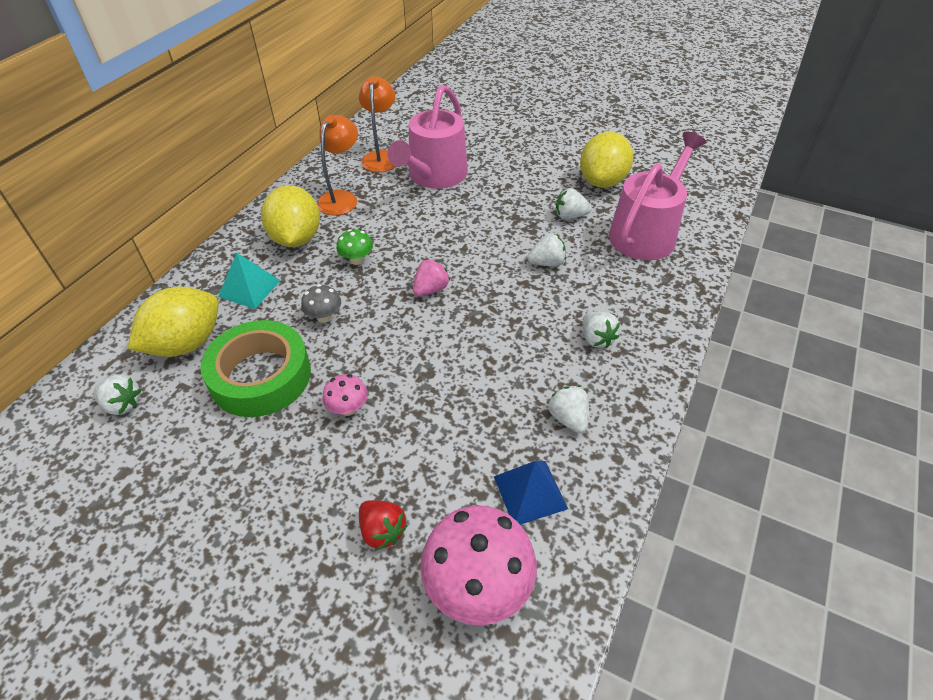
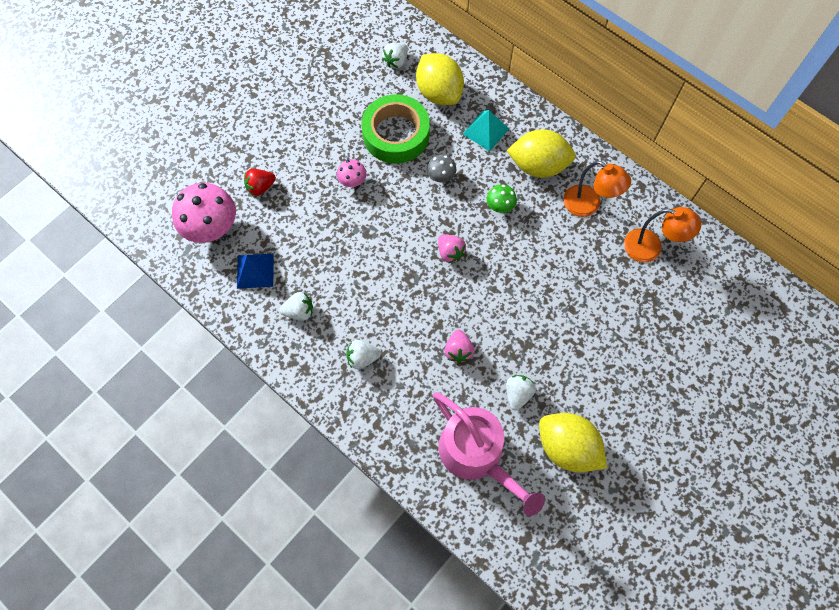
camera: 105 degrees right, 20 degrees up
(434, 176) = (608, 289): pink watering can -> none
(546, 263) = (458, 350): white strawberry -> pink strawberry

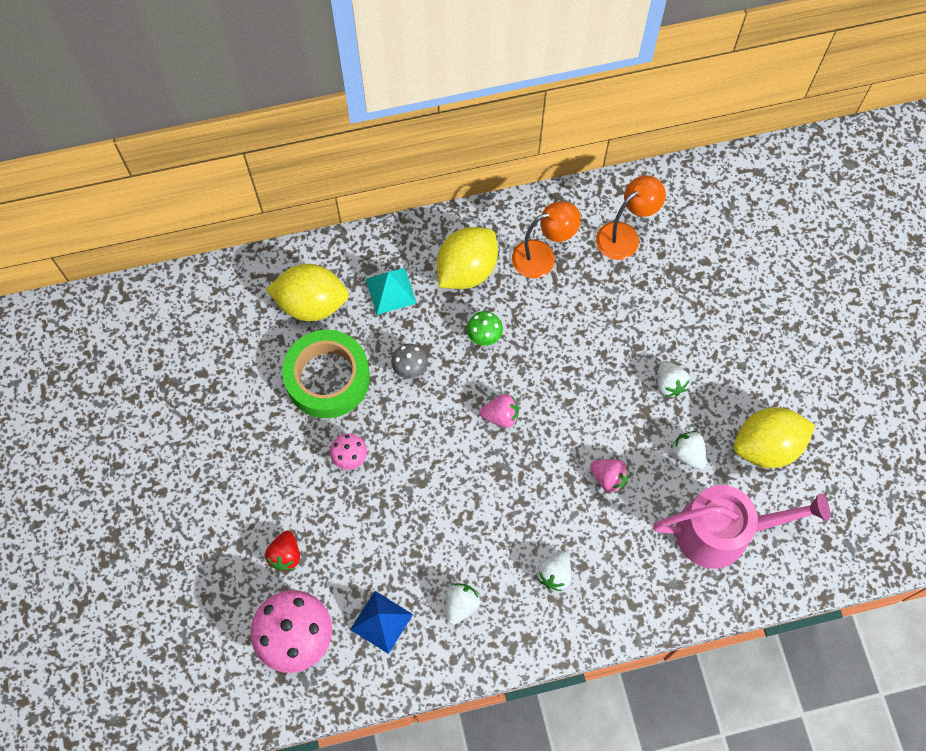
camera: 55 degrees left, 0 degrees up
(396, 61) = (239, 320): white strawberry -> white strawberry (669, 384)

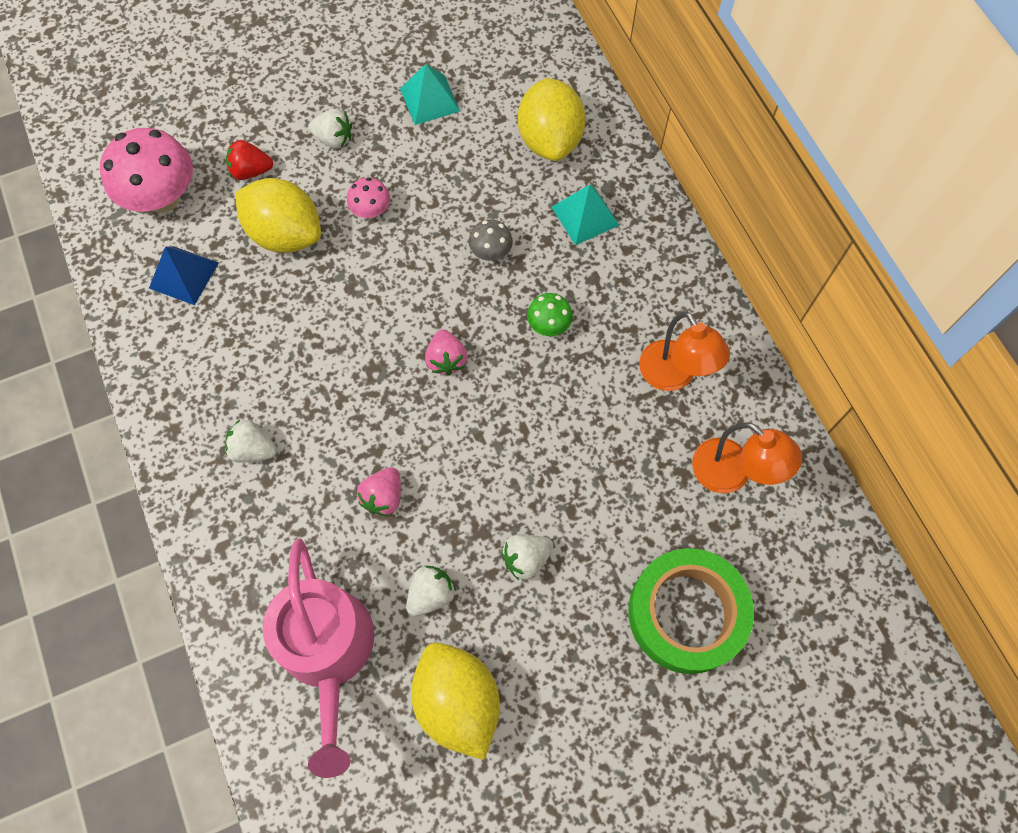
camera: 80 degrees right, 0 degrees up
(245, 393) = (429, 99): none -> turquoise pyramid
(327, 378) = (462, 172): green tape -> green tape (686, 613)
(460, 605) = (208, 352): white strawberry -> white strawberry (334, 139)
(466, 270) = (632, 292): yellow lemon -> yellow lemon (285, 234)

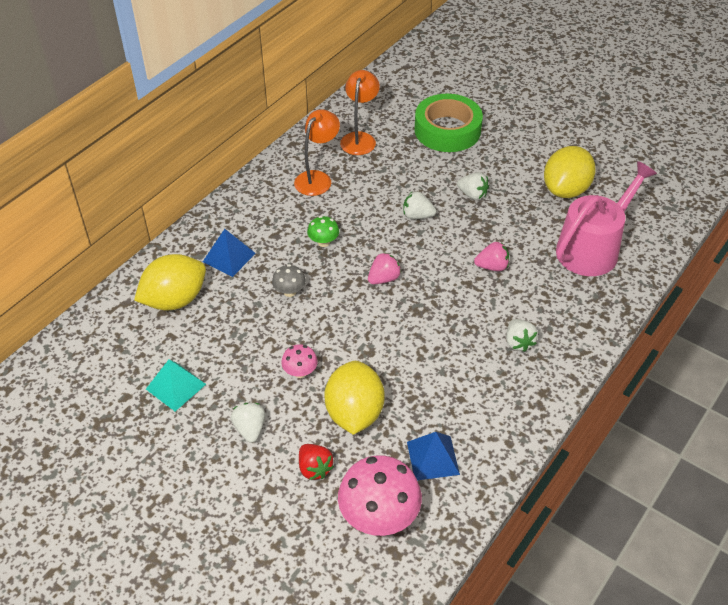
camera: 120 degrees left, 20 degrees down
(431, 594) = (525, 222): white strawberry -> white strawberry (417, 216)
(585, 215) = (229, 257): turquoise pyramid -> blue pyramid

